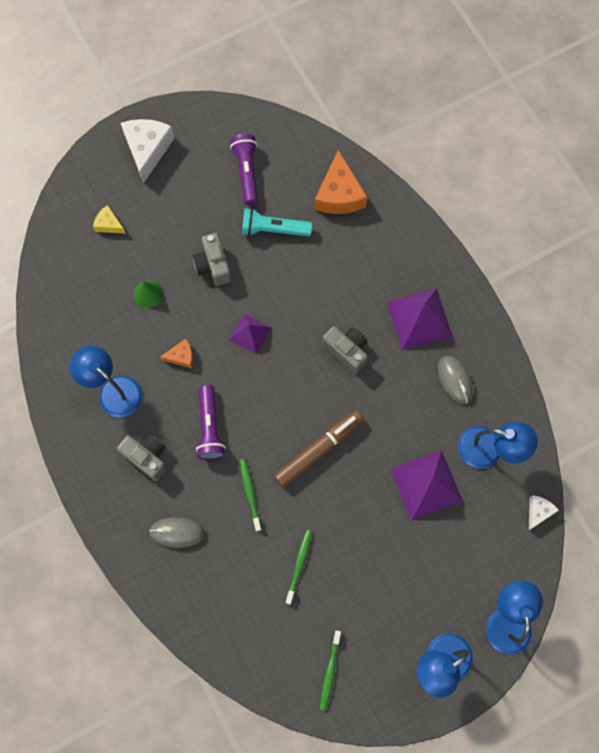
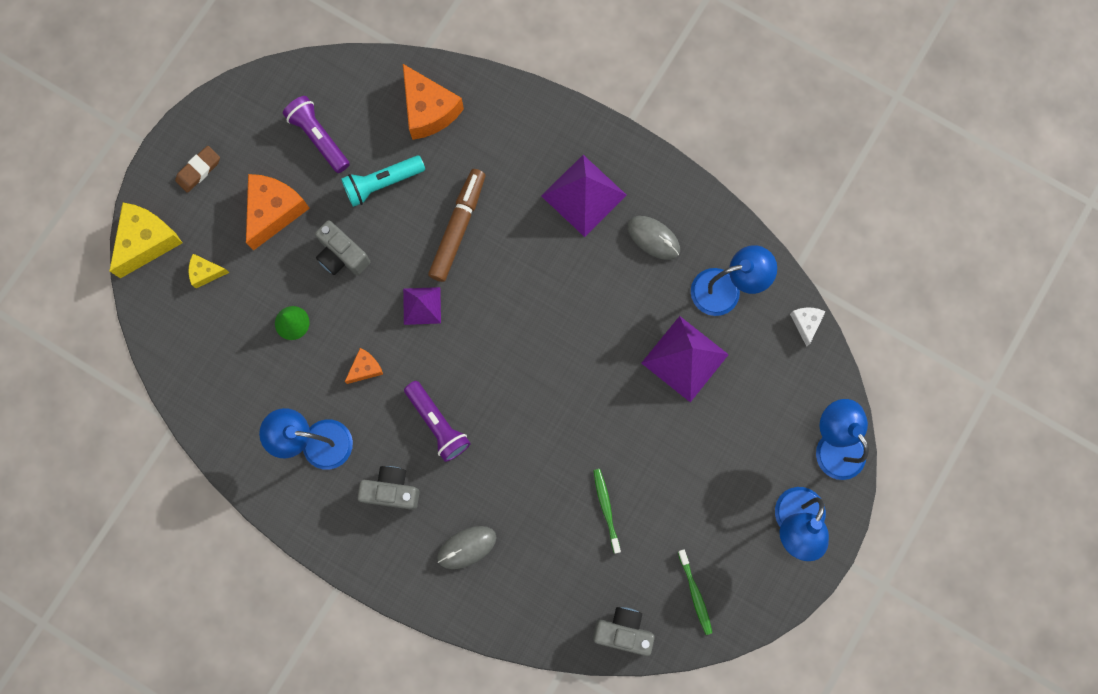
camera: 30 degrees left, 5 degrees up
(81, 180) = (147, 241): none -> yellow cheese
(147, 149) = (199, 170): white cheese -> brown eraser
(183, 207) = (274, 211): none -> orange cheese
(250, 493) = (516, 466): green toothbrush -> none
(318, 450) = (559, 384): brown marker -> brown marker (458, 228)
(346, 351) = (530, 268): grey camera -> grey camera (623, 630)

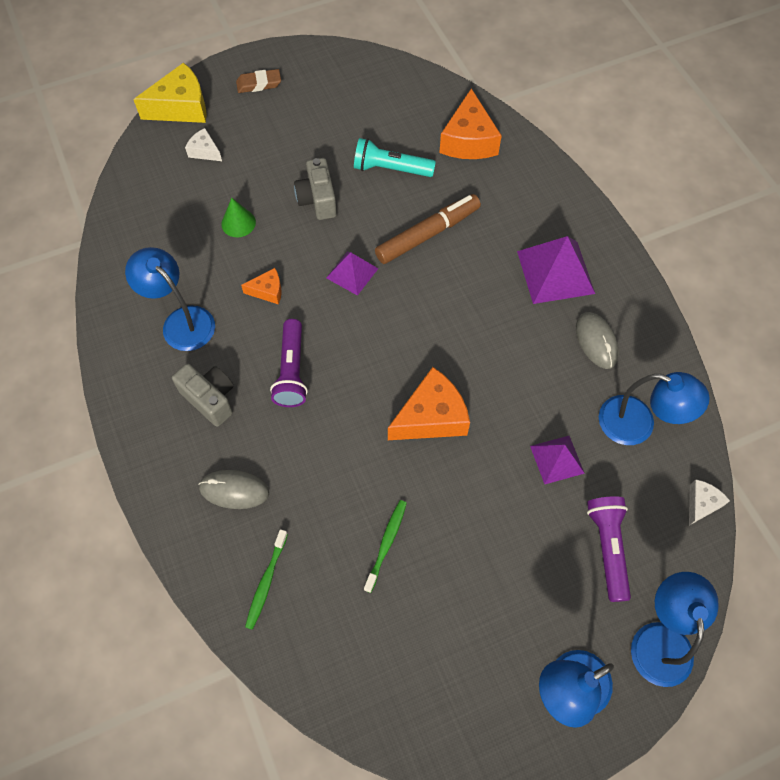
camera: 35 degrees right, 15 degrees down
(206, 272) = (204, 151): yellow cheese -> white cheese
(274, 211) = (291, 140): orange cheese -> orange cheese (431, 416)
(319, 138) = (366, 112): purple flashlight -> purple flashlight (607, 548)
(623, 630) = (318, 673): grey camera -> none
(684, 358) = (557, 459): purple pyramid -> purple pyramid, size x0.60
(695, 593) = (415, 688): green toothbrush -> green toothbrush (266, 582)

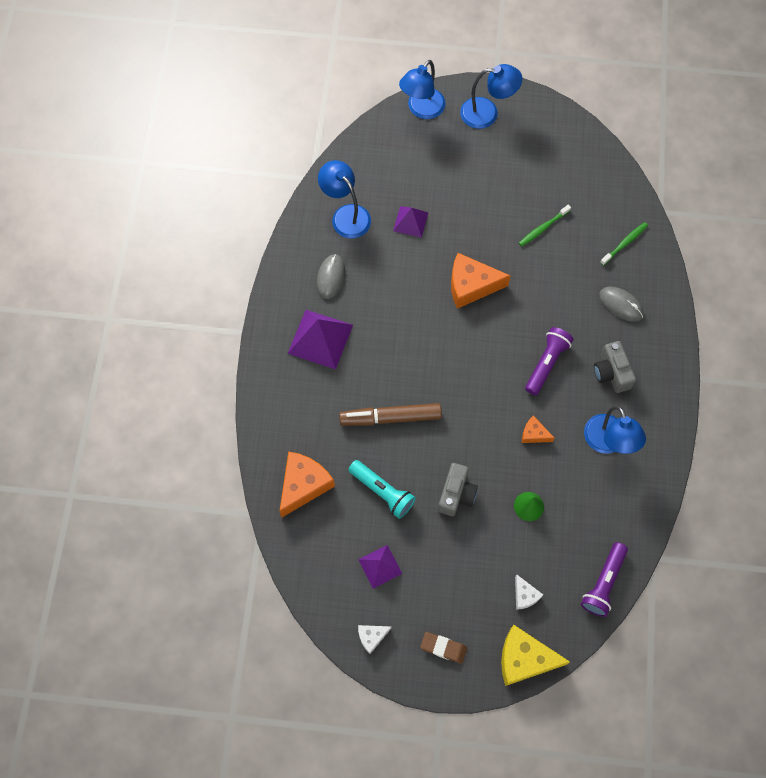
camera: 150 degrees left, 5 degrees up
(352, 273) = (465, 415): purple pyramid -> purple pyramid (380, 566)
(607, 548) = (417, 162): purple flashlight -> purple flashlight (603, 583)
(701, 504) = (345, 156): white cheese -> white cheese (371, 637)

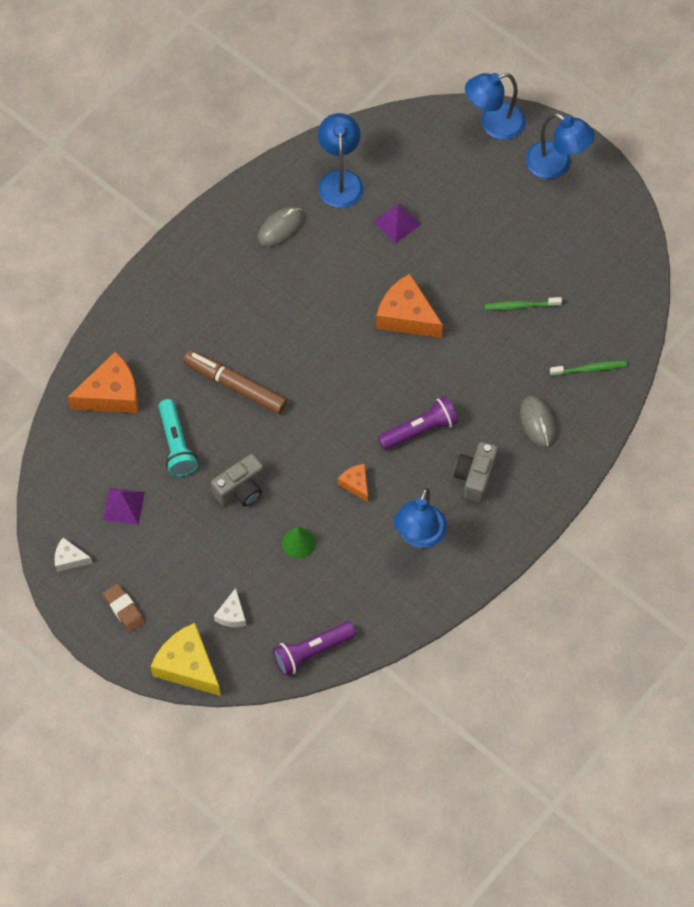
camera: 35 degrees right, 5 degrees down
(320, 339) = (227, 277): purple pyramid -> none

